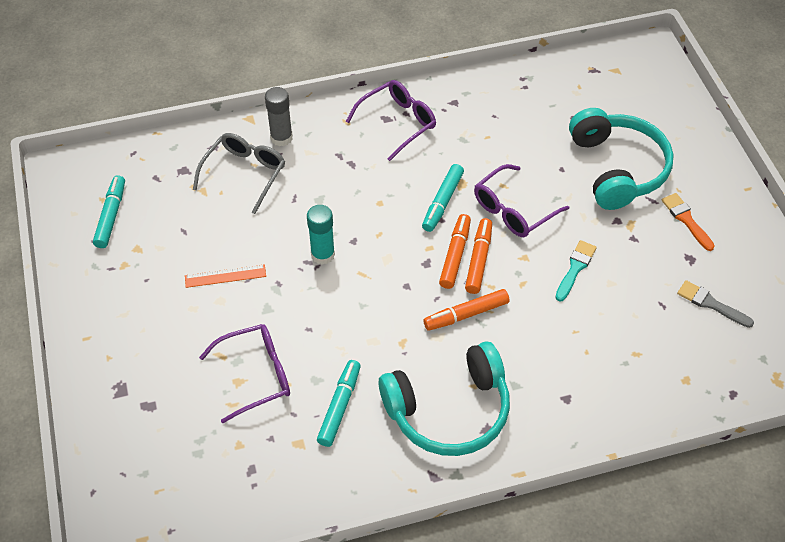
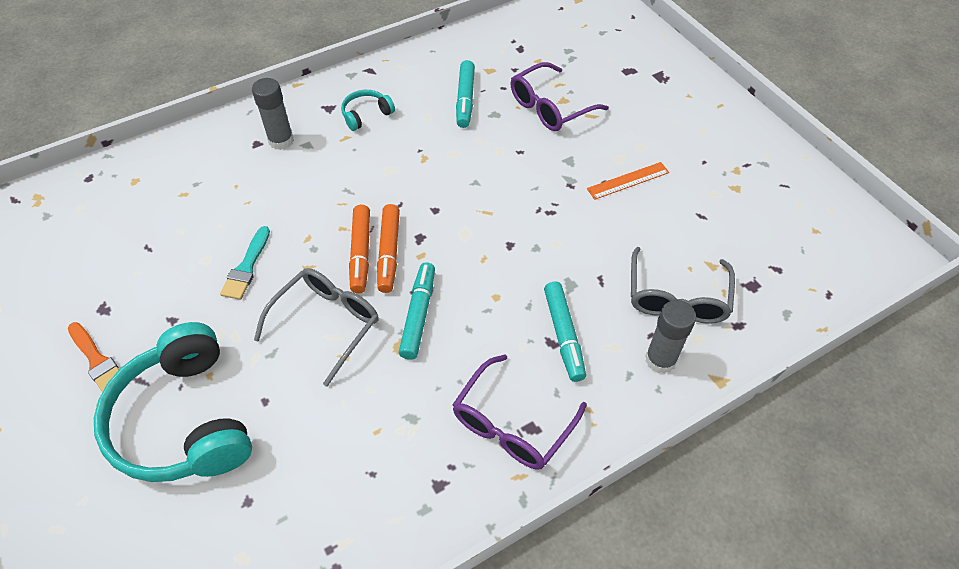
camera: 165 degrees right, 0 degrees up
(111, 216) = (790, 214): turquoise marker -> turquoise marker (563, 335)
(323, 254) = (537, 222): turquoise glue stick -> none
(449, 410) = (366, 114): turquoise headphones -> turquoise headphones, size x0.43
(466, 314) = (364, 195): orange marker -> none
(513, 210) = (327, 324): purple glasses -> grey glasses
(541, 396) = (281, 141): none -> grey glue stick
(711, 304) = (90, 260): grey brush -> none

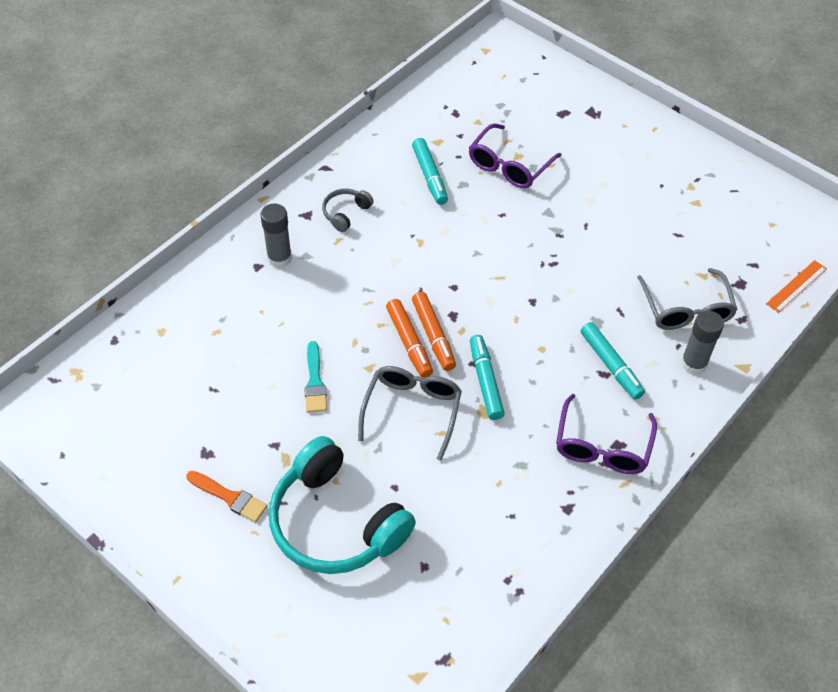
camera: 20 degrees left, 0 degrees up
(366, 114) = (345, 213): turquoise headphones -> grey headphones
(628, 181) = (606, 218): orange ruler -> orange ruler (796, 286)

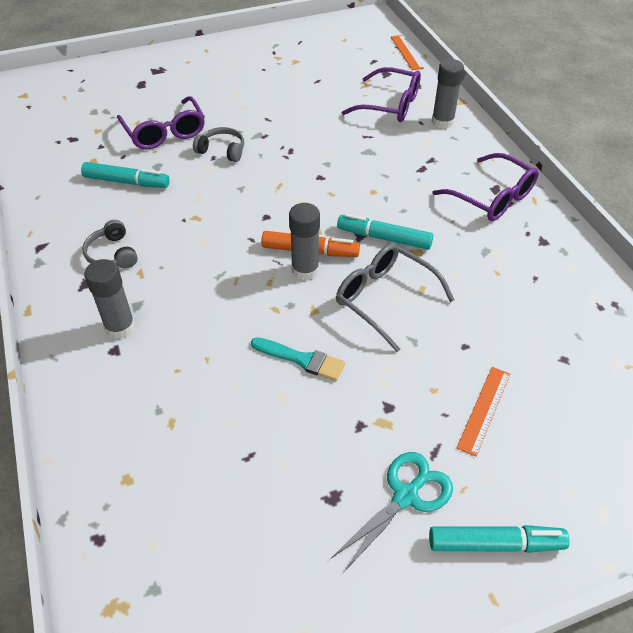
camera: 60 degrees left, 5 degrees down
(230, 497) = (406, 496): orange brush -> turquoise scissors
(335, 522) = (484, 410): turquoise headphones -> orange ruler
(409, 342) = (305, 270): orange marker -> grey glue stick
(516, 216) = (222, 150): none -> grey headphones
(610, 365) = (415, 161): turquoise marker -> turquoise marker (494, 543)
(686, 310) = (390, 105): grey glasses -> purple glasses

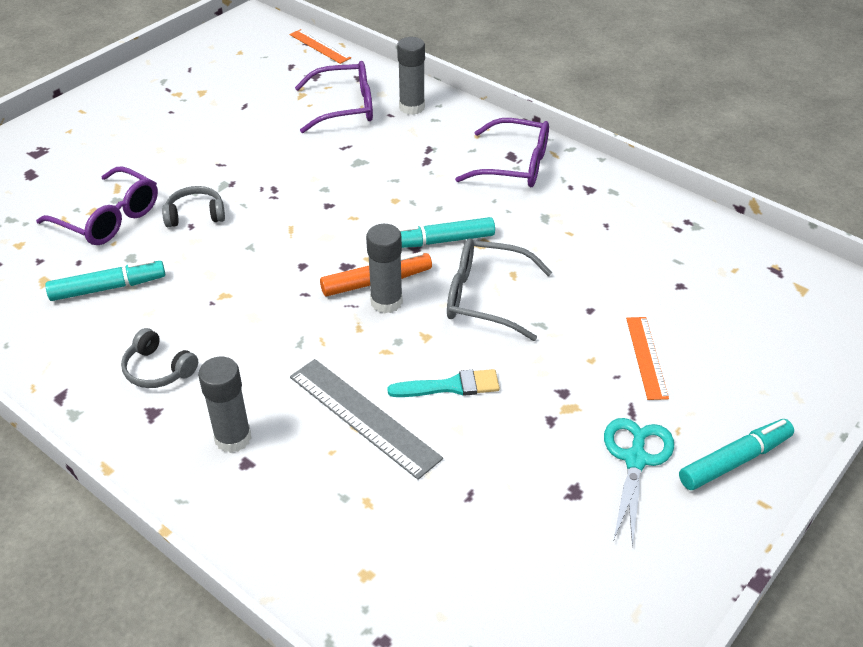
camera: 30 degrees left, 5 degrees down
(219, 353) = (363, 417): none -> grey ruler

